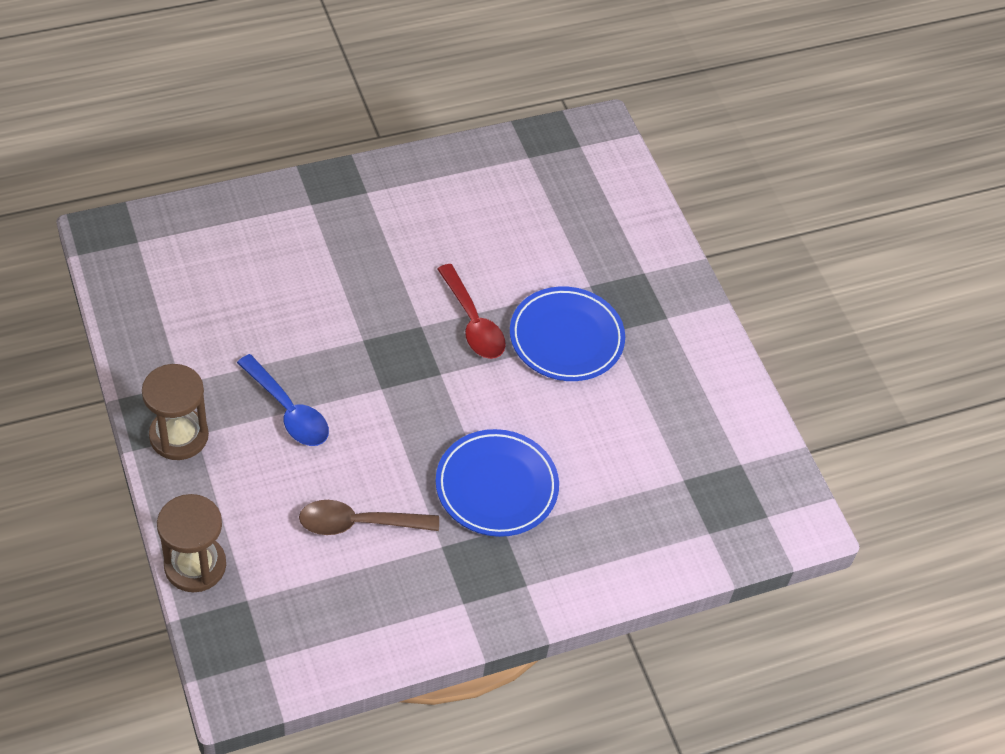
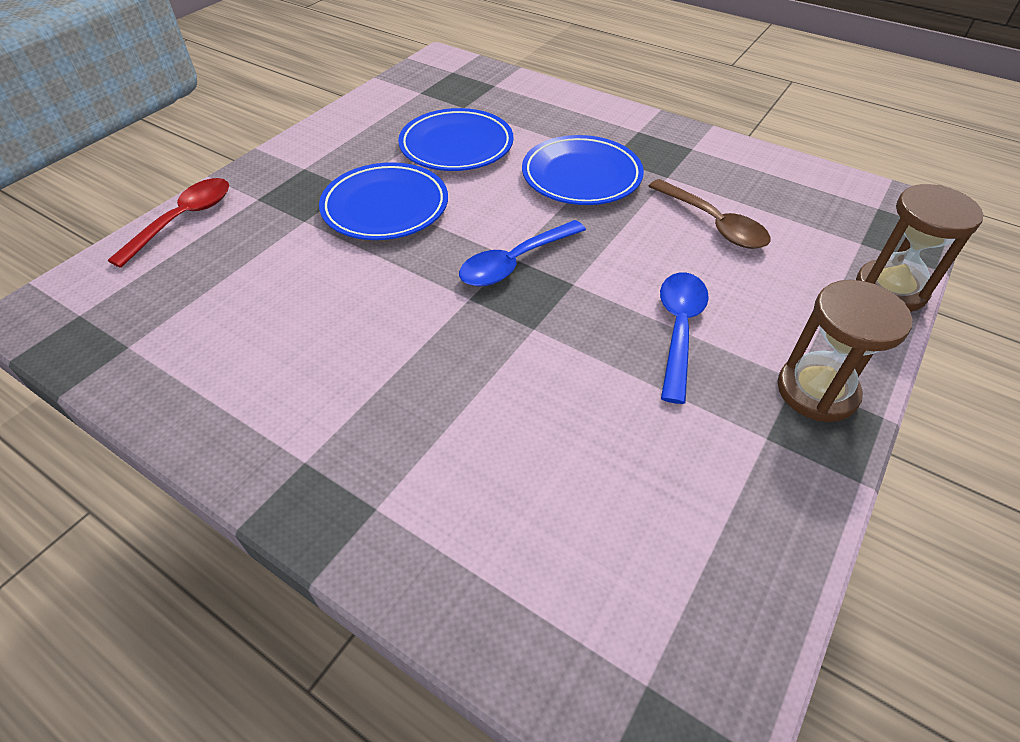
camera: 120 degrees left, 5 degrees down
(432, 372) = (515, 262): none -> blue spoon
(473, 322) = (427, 267): red spoon -> red spoon (183, 220)
(618, 432) = (456, 146): none -> blue plate

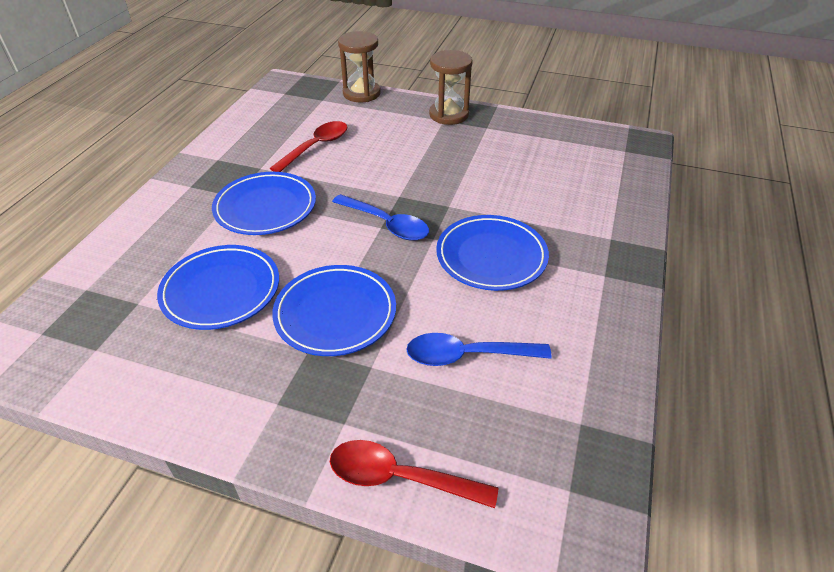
camera: 105 degrees left, 5 degrees down
(408, 345) = (491, 256): none -> blue plate
(678, 329) = (424, 154): blue spoon -> blue spoon (467, 355)
(713, 223) = (316, 147): brown spoon -> red spoon

